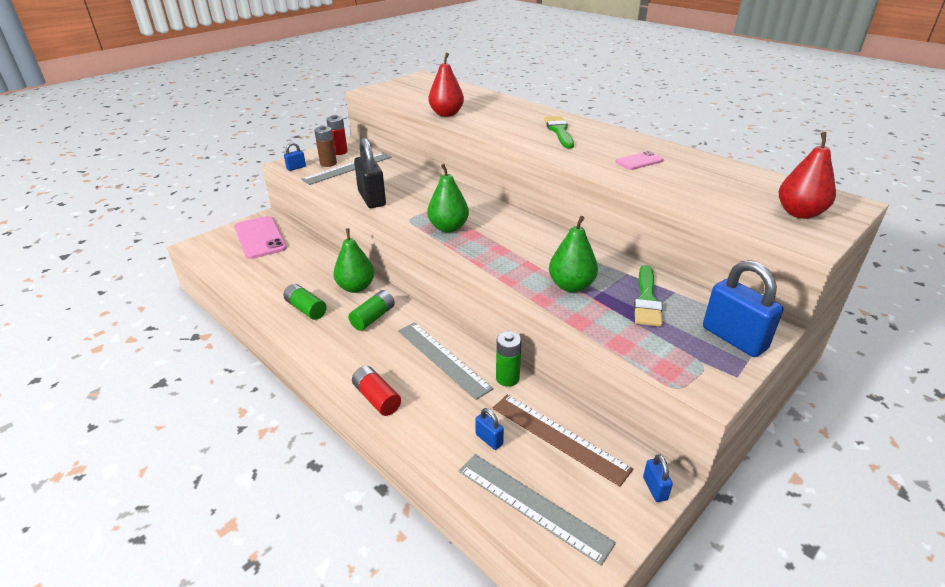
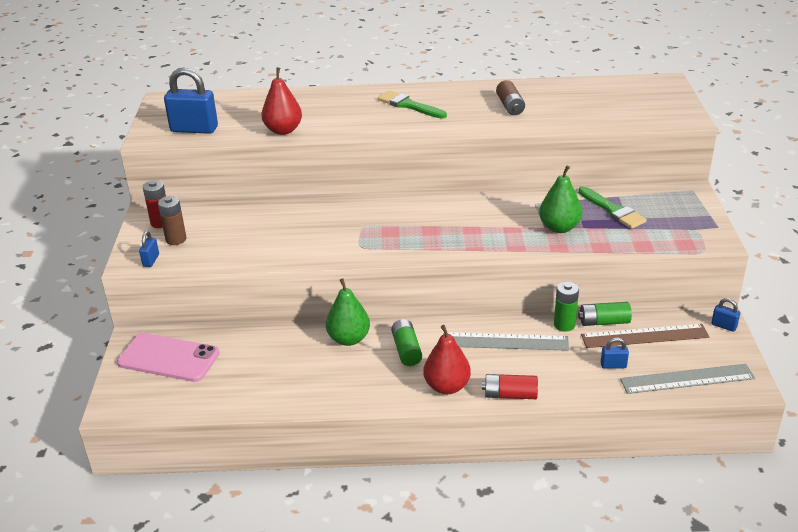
camera: 45 degrees left, 0 degrees up
(306, 309) = (341, 380): green battery -> green battery (604, 322)
(347, 168) = (207, 233): grey ruler -> none
(372, 199) = (293, 248): black padlock -> none
(448, 228) = (404, 235): green pear -> none
(639, 161) = (510, 106): pink phone -> brown battery
(734, 338) = (687, 206): blue padlock -> blue padlock (194, 129)
(799, 213) = (655, 102): red pear -> red pear (447, 386)

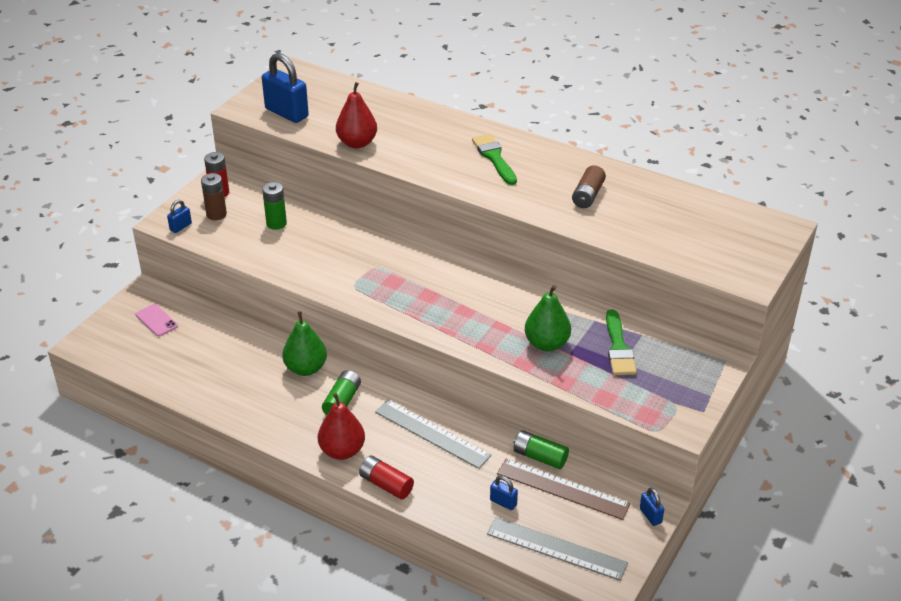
camera: 30 degrees right, 5 degrees up
(168, 358) = (156, 320): pink phone -> pink phone, size x0.51
(564, 325) = (501, 442): green battery -> green battery (276, 223)

